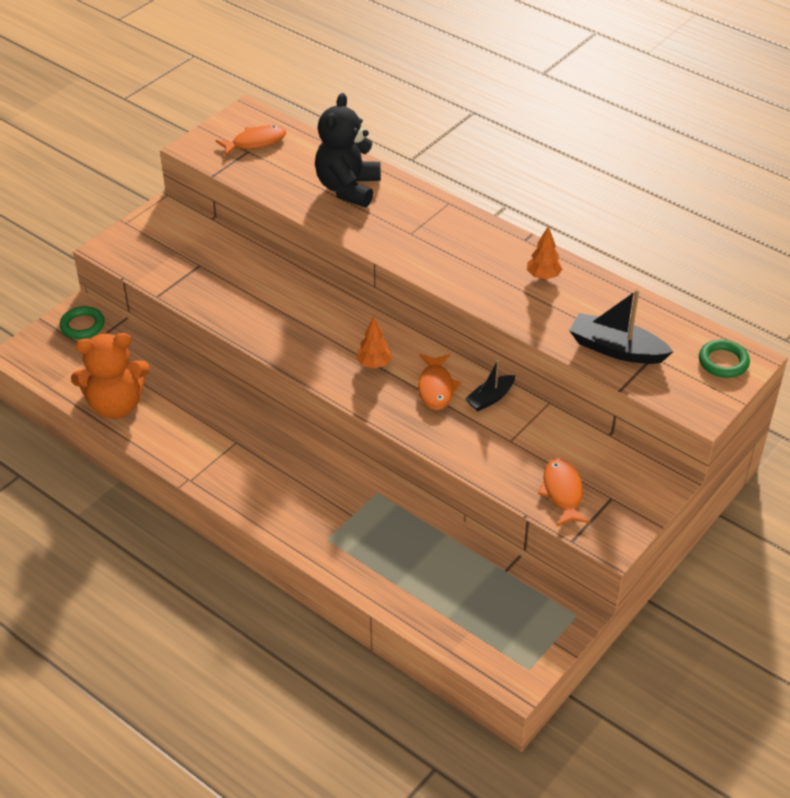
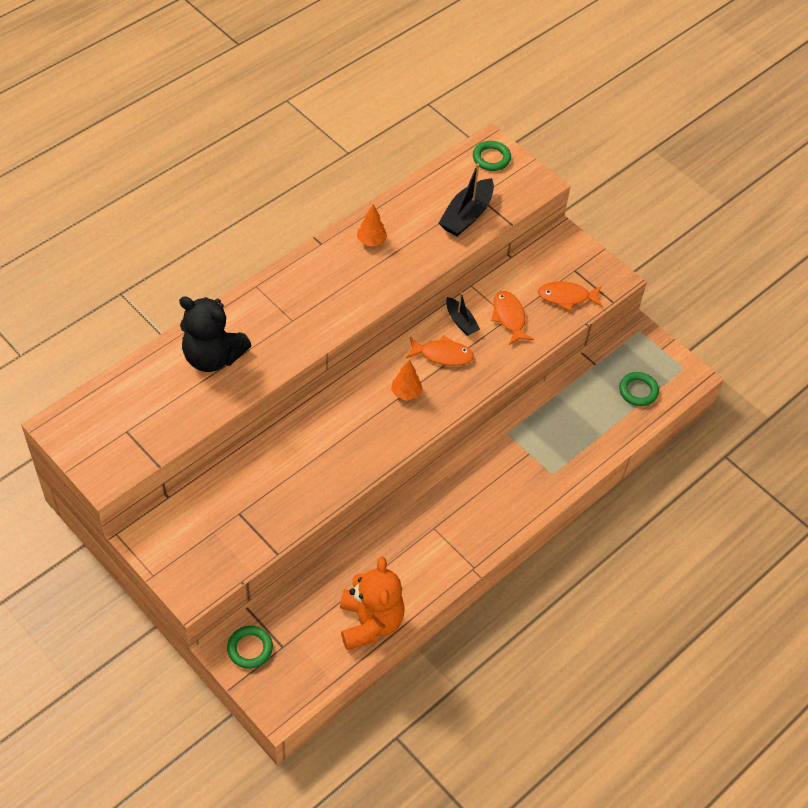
camera: 85 degrees left, 10 degrees up
(255, 142) = (114, 423): orange fish -> orange fish (509, 317)
(475, 618) = (638, 391): none -> green ring

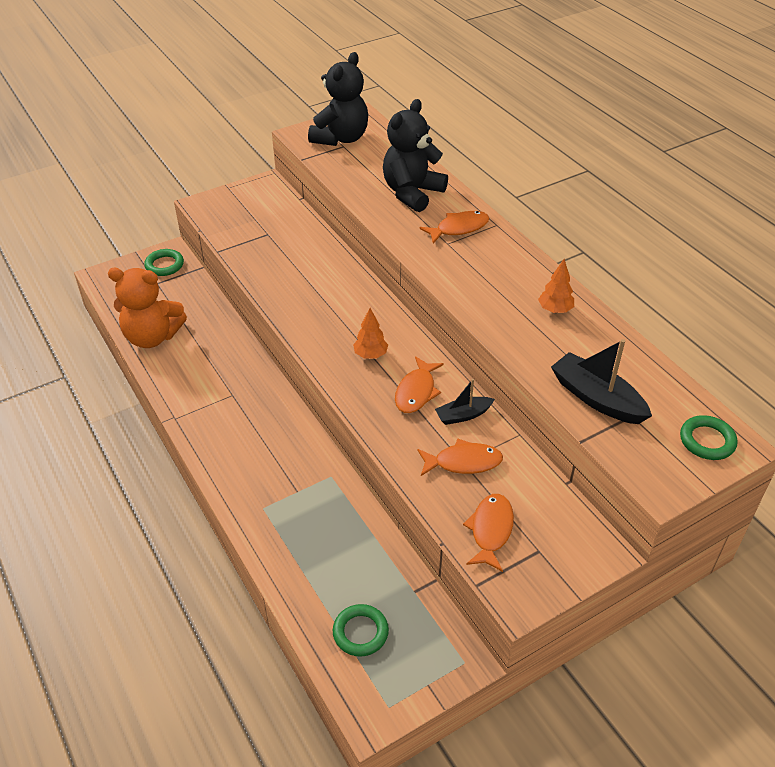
camera: 105 degrees right, 10 degrees down
(110, 436) = (341, 138): none -> black teddy bear
(267, 314) = (459, 228): none -> orange fish

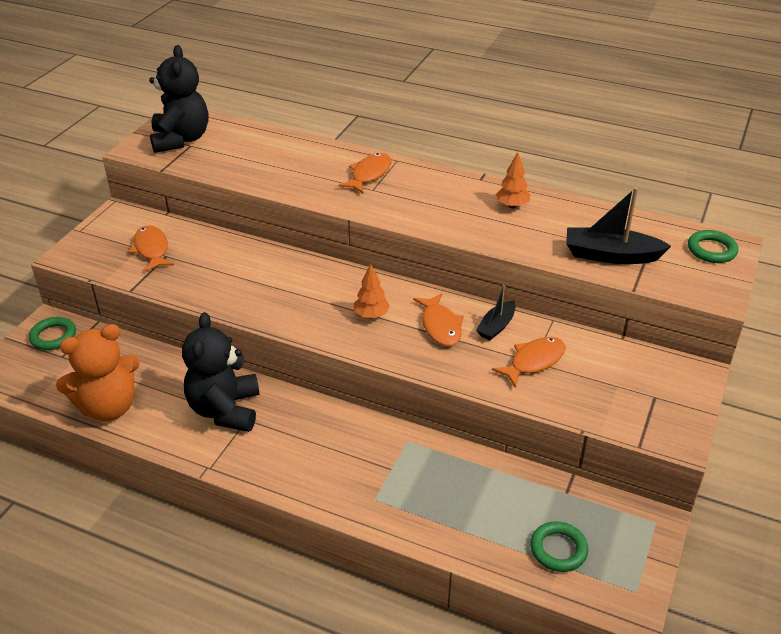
camera: 35 degrees left, 5 degrees down
(412, 193) = (298, 161): black teddy bear -> black teddy bear (225, 410)
(490, 530) = (606, 401): orange fish -> orange fish (151, 249)

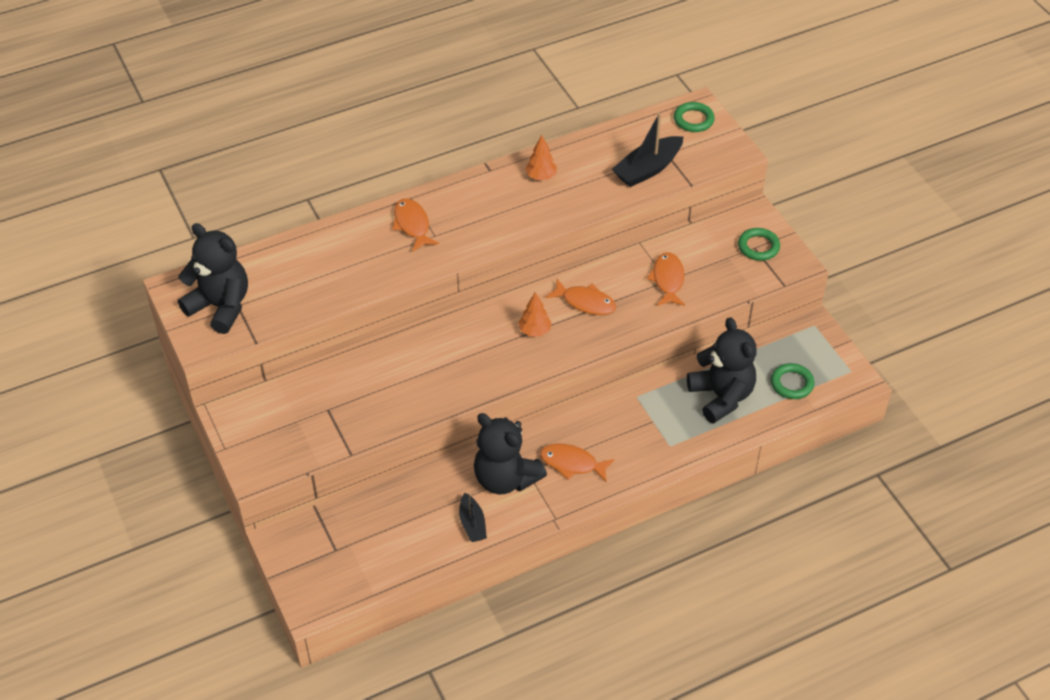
camera: 50 degrees left, 10 degrees up
(53, 336) = (303, 544): green ring -> green ring (758, 247)
(108, 407) = (430, 547): orange teddy bear -> none
(151, 249) = (308, 414): orange fish -> orange fish (572, 463)
(477, 502) = (721, 396): none -> black teddy bear
(496, 326) = (616, 274): black boat -> black boat (472, 524)

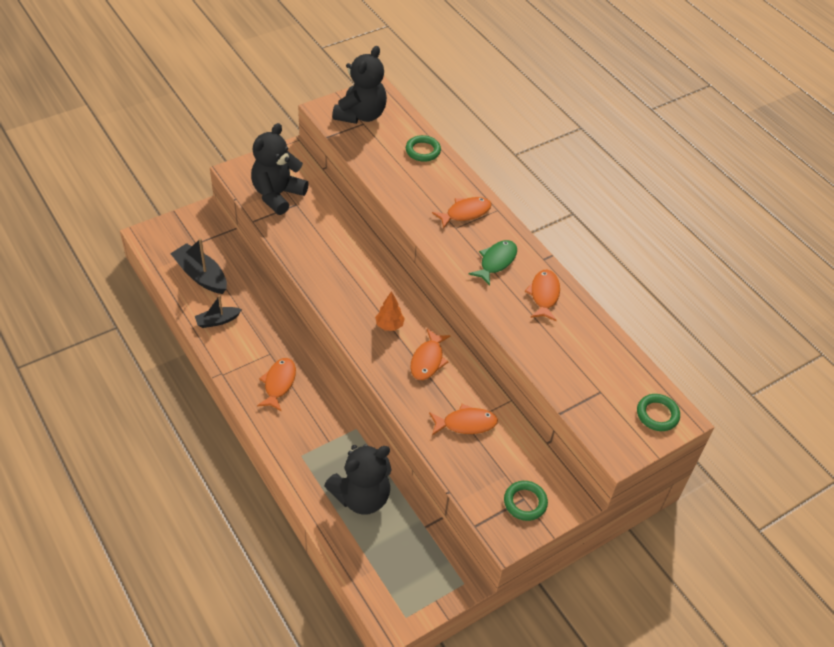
camera: 80 degrees right, 0 degrees up
(490, 207) = (496, 261): none -> green fish
(505, 478) = (262, 339): black teddy bear -> black teddy bear (277, 195)
(541, 176) = (544, 295): orange tree -> orange fish
(648, 169) = (574, 376): black boat -> black boat (201, 275)
(792, 383) = (383, 559): green ring -> green ring (423, 151)

